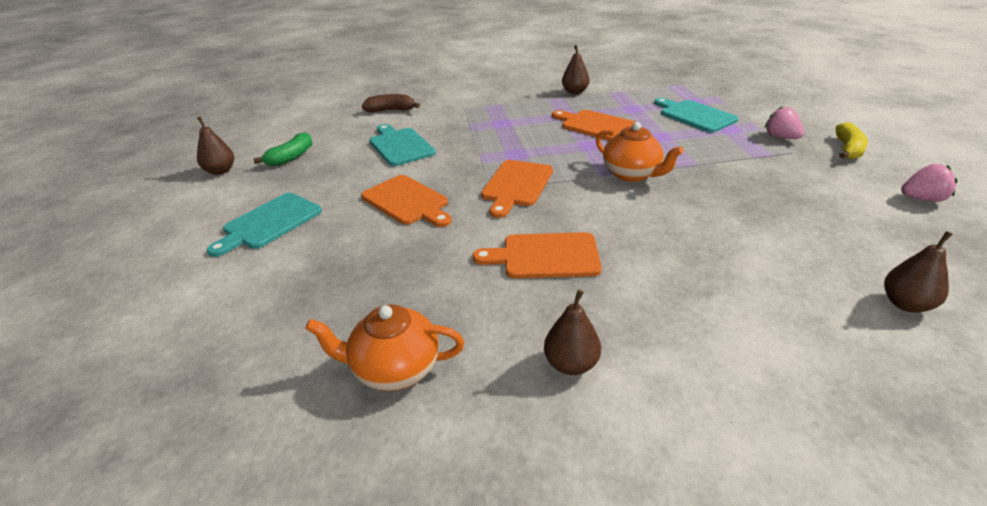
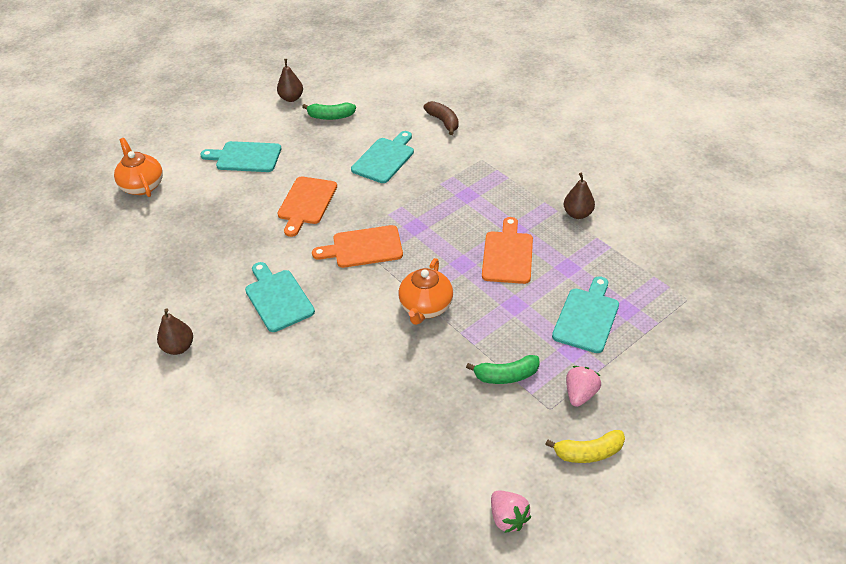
camera: 60 degrees right, 10 degrees up
(394, 369) = (145, 279): orange teapot -> orange teapot (142, 186)
(545, 256) = (278, 298): orange cutting board -> turquoise cutting board
(745, 160) = (506, 375): none -> green banana
(906, 304) = (320, 507): brown pear -> none

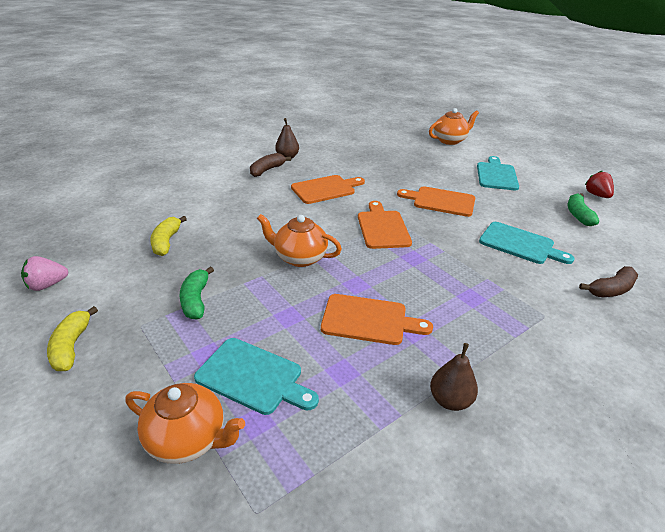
camera: 90 degrees right, 10 degrees down
(220, 364) = (267, 170): none -> brown banana
(278, 298) = (326, 189): turquoise cutting board -> orange cutting board
(291, 98) = (597, 195): brown pear -> red strawberry
(410, 429) = (166, 242): none -> yellow banana
(580, 394) = (145, 352): pink strawberry -> none
(651, 343) = (188, 439): none -> orange teapot

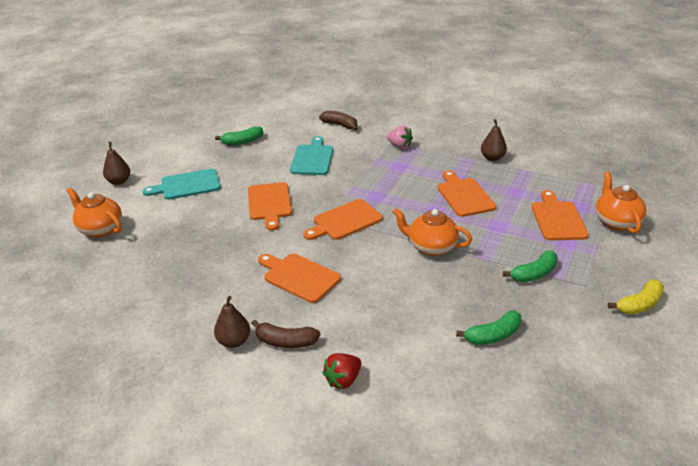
camera: 115 degrees left, 0 degrees up
(47, 285) = (624, 370): pink strawberry -> pink strawberry (399, 146)
(166, 242) = (493, 335): yellow banana -> green banana
(253, 377) = (557, 219): turquoise cutting board -> orange cutting board
(299, 257) = (431, 247): orange teapot -> orange teapot turned 120 degrees clockwise
(518, 153) = (119, 181): none -> brown pear
(597, 195) = (197, 137): red strawberry -> red strawberry (343, 380)

